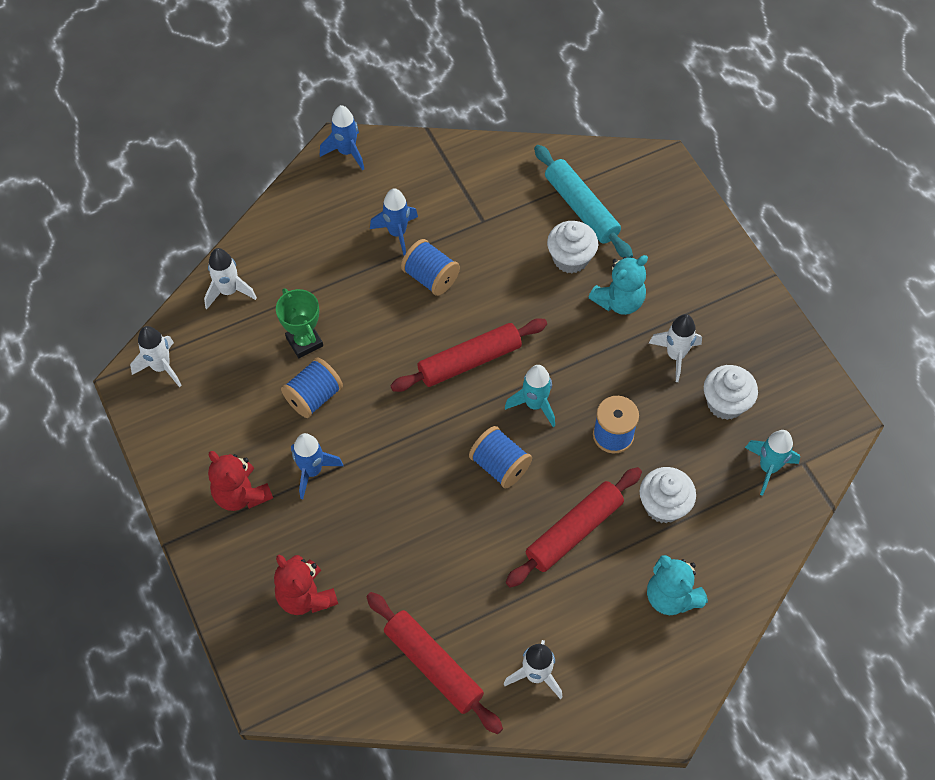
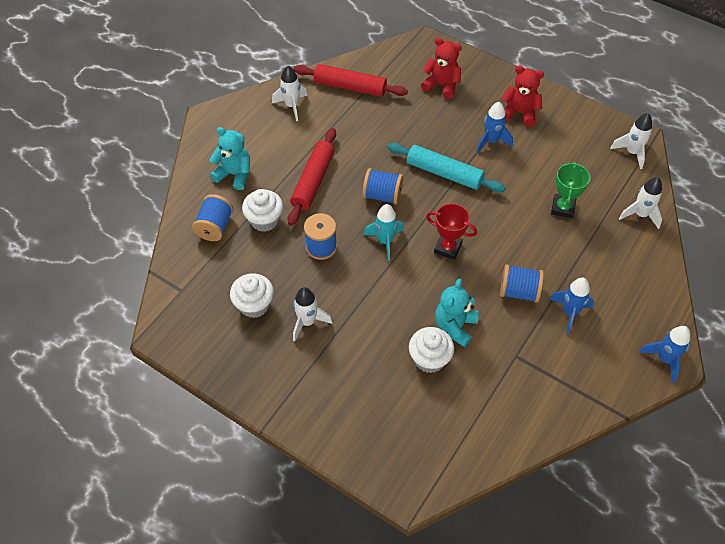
camera: 150 degrees right, 5 degrees down
(304, 342) = (563, 208): green trophy -> green trophy turned 75 degrees clockwise
(314, 397) = (527, 179): blue spool -> blue spool (215, 226)
(469, 361) = (447, 248): red rolling pin -> red trophy
(581, 208) = (449, 408): turquoise rolling pin -> turquoise rolling pin (444, 173)
(619, 301) = (372, 343): turquoise teddy bear -> turquoise teddy bear (455, 326)
(768, 468) = (204, 275): turquoise rocket -> none

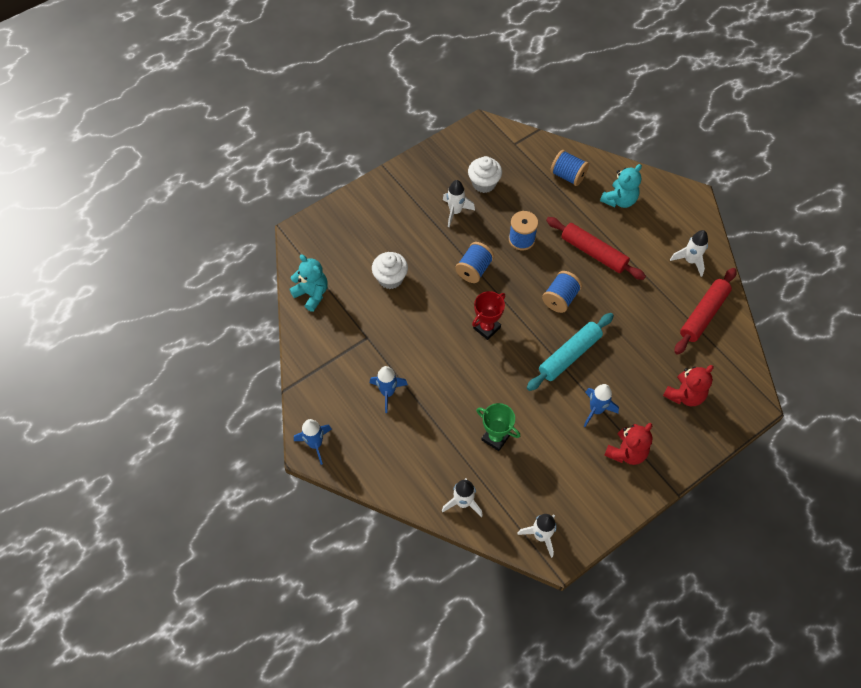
camera: 110 degrees right, 5 degrees up
(264, 220) = (562, 209): white cupcake -> none
(385, 241) = (510, 285): turquoise rocket -> none
(455, 326) = (411, 305): turquoise teddy bear -> turquoise teddy bear (312, 294)
(519, 292) = (423, 363): blue spool -> blue spool (474, 269)

